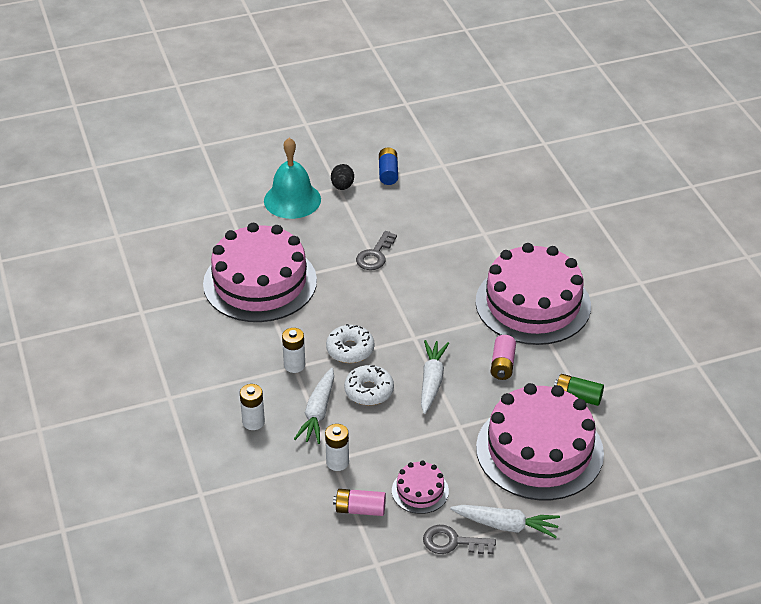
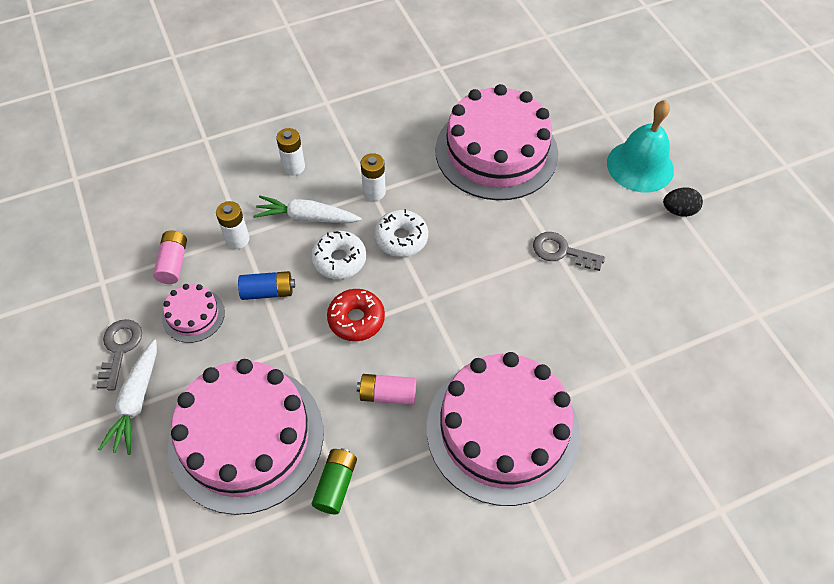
camera: 85 degrees right, 15 degrees up
(388, 173) = (720, 255): blue battery -> blue battery (268, 291)
(432, 381) = (356, 319): white carrot -> red donut

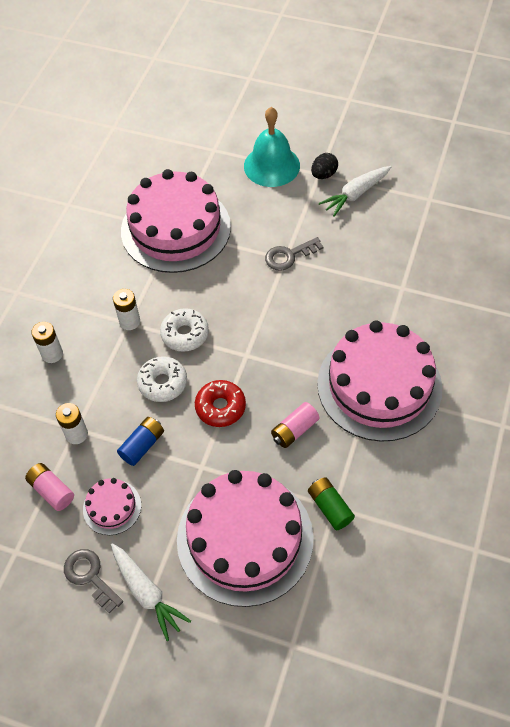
camera: 45 degrees left, 0 degrees up
(307, 217) = (106, 377): white carrot -> white carrot (355, 194)

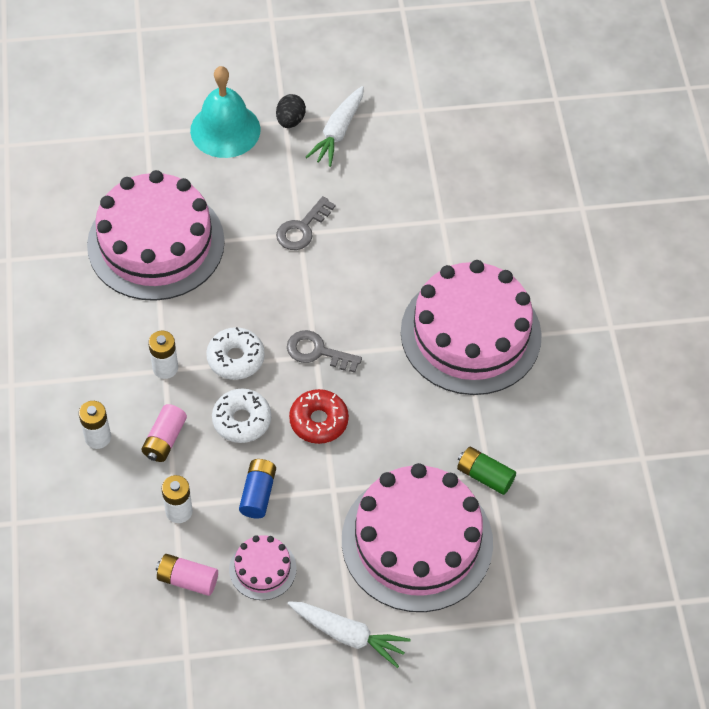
camera: 30 degrees left, 0 degrees up
(90, 576) = (280, 645): grey key -> grey key (317, 352)
(294, 430) = (409, 414): pink battery -> pink battery (165, 439)

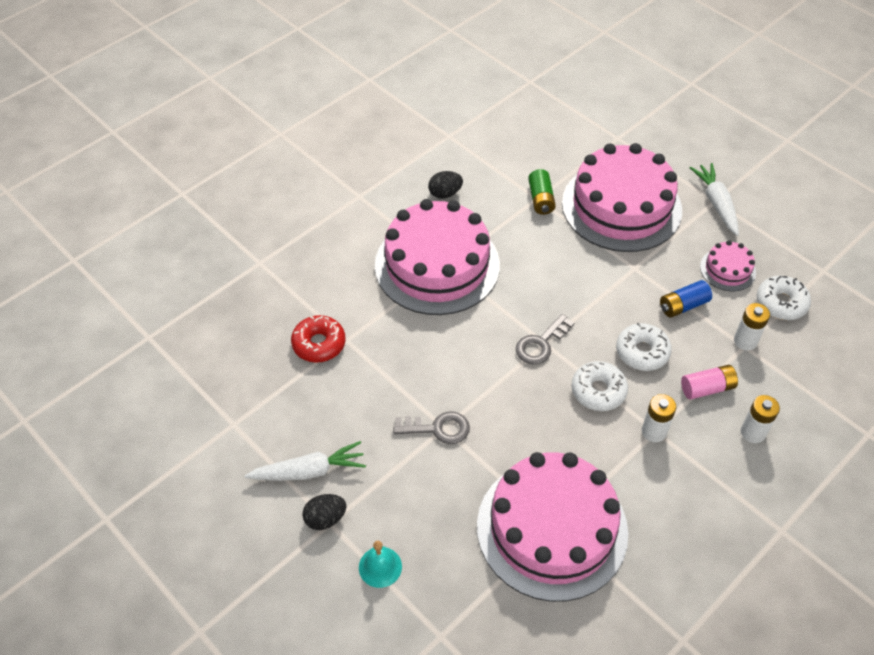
camera: 125 degrees left, 5 degrees down
(187, 580) = (781, 303): pink battery -> white donut
(225, 130) = (380, 567): turquoise bell -> turquoise bell, size x0.52
(317, 352) = (541, 344): grey key -> grey key turned 60 degrees clockwise
(318, 421) = (594, 307): red donut -> red donut (319, 344)
(558, 399) = (445, 193): none -> black egg

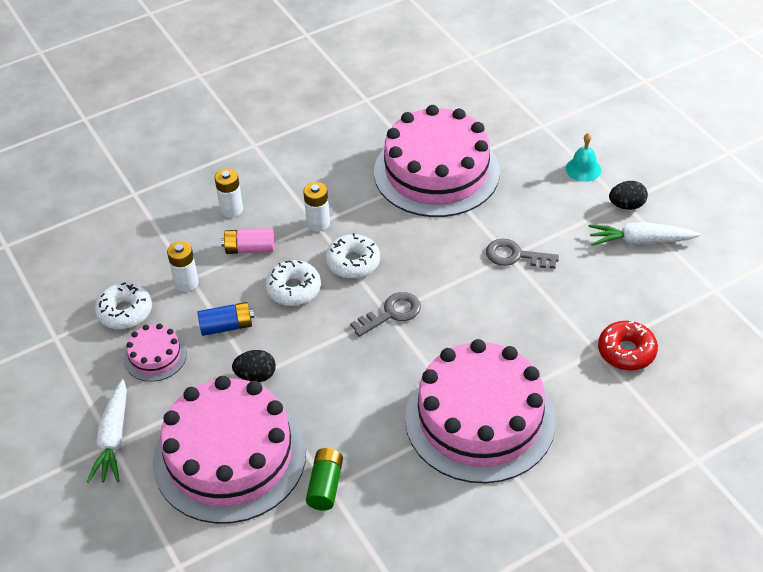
camera: 165 degrees left, 5 degrees down
(445, 193) = (447, 518): black egg -> black egg (256, 376)

